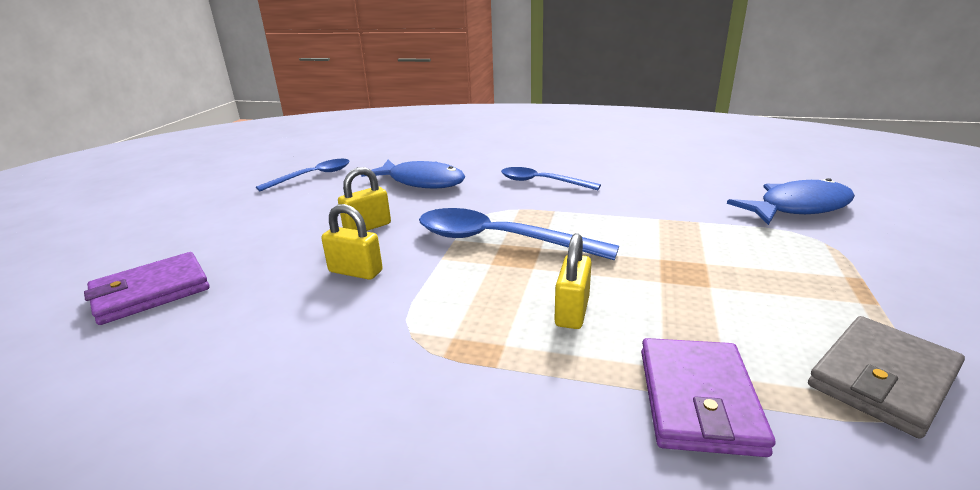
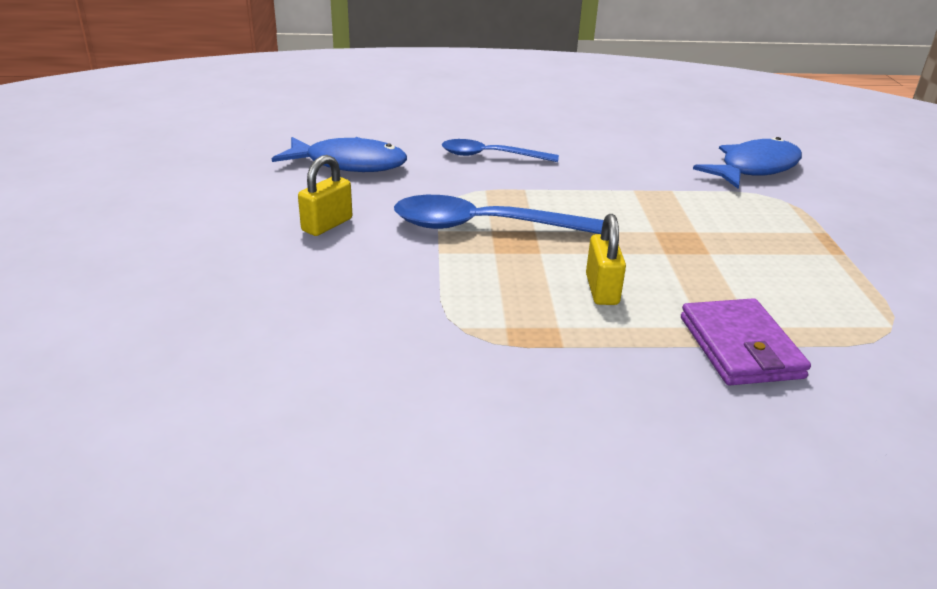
camera: 20 degrees left, 5 degrees up
(151, 292) = (124, 325): purple wallet -> none
(312, 176) = (198, 165): blue spoon -> none
(355, 271) = (355, 276): yellow padlock -> none
(882, 378) = (863, 312): grey wallet -> none

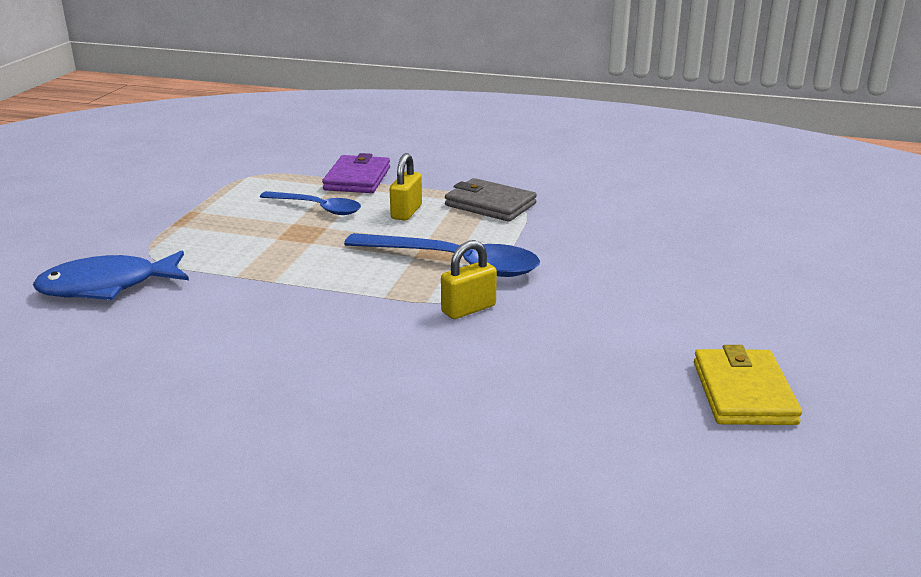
camera: 160 degrees left, 5 degrees down
(216, 157) = (743, 392): none -> yellow wallet
(327, 225) = (603, 284): yellow padlock -> yellow padlock (468, 309)
(349, 164) = (567, 357): blue fish -> none
(491, 156) = (383, 345): blue spoon -> blue spoon (317, 208)
(505, 323) = (490, 204): none -> grey wallet

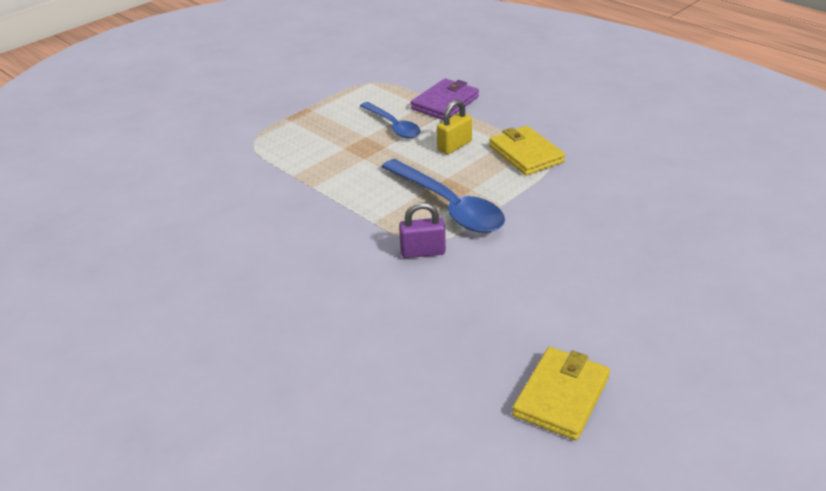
camera: 30 degrees right, 10 degrees up
(107, 286) = (210, 163): blue fish -> none
(468, 309) = (423, 252): yellow padlock -> purple padlock
(490, 204) = (526, 154): grey wallet -> yellow wallet

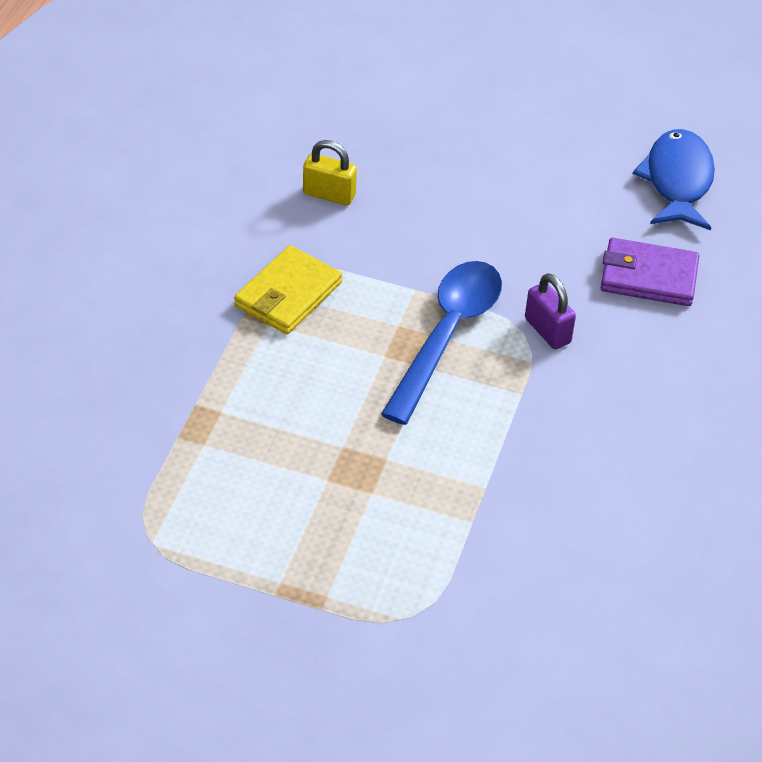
camera: 120 degrees left, 10 degrees up
(393, 126) = (282, 458): blue spoon -> none
(445, 103) = (183, 419): purple wallet -> purple wallet (648, 276)
(454, 146) = (304, 371): yellow padlock -> yellow padlock (329, 194)
(561, 396) = (677, 181): yellow wallet -> blue fish

